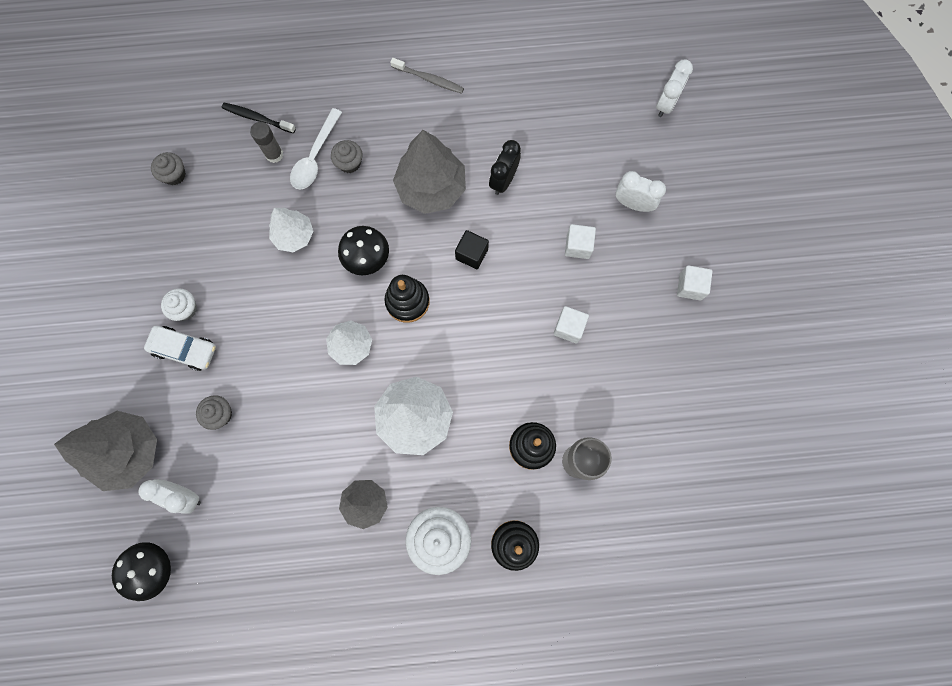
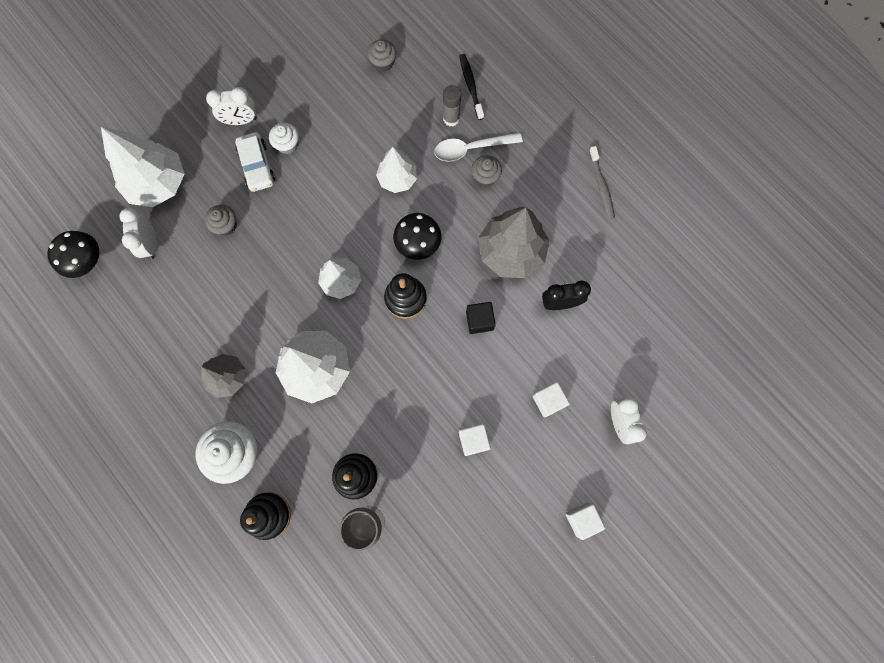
camera: 55 degrees right, 0 degrees up
(128, 452) = (158, 183): grey tree -> white tree
(666, 104) = (731, 390): white clock -> white clock (241, 120)

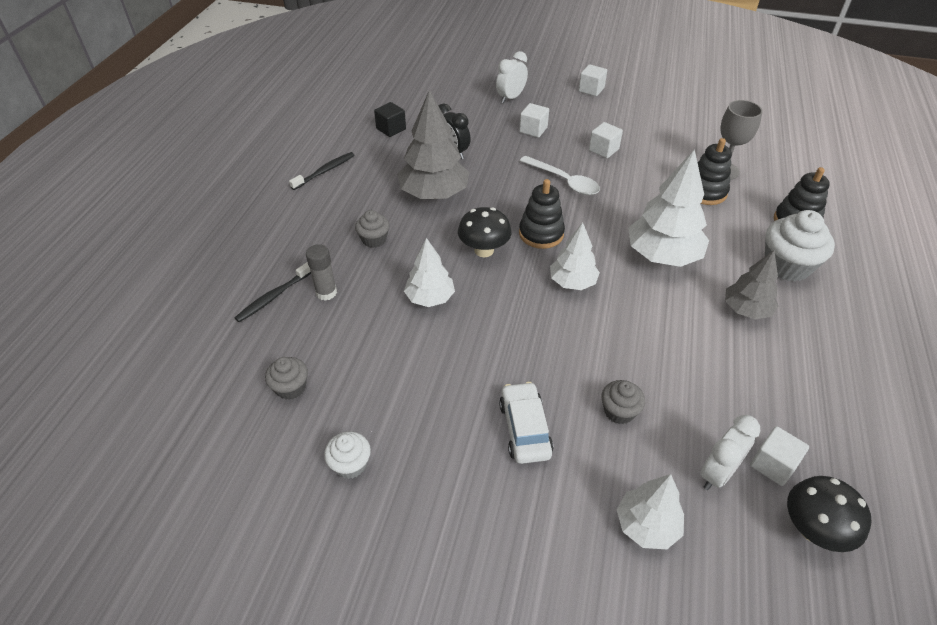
camera: 125 degrees left, 30 degrees down
(130, 278) = (773, 465): none -> white cube
(158, 183) = (647, 525): white tree -> white tree, size x0.60
(241, 120) = (482, 489): white clock -> none
(257, 166) = (524, 429): white car -> white car turned 45 degrees counterclockwise
(287, 144) = (472, 416): white cupcake -> white cupcake (350, 464)
(471, 148) = (350, 262): white spoon -> white spoon (564, 181)
(479, 320) = (512, 185): black cube -> black cube (391, 129)
(601, 186) = (325, 171): grey toothbrush -> black toothbrush

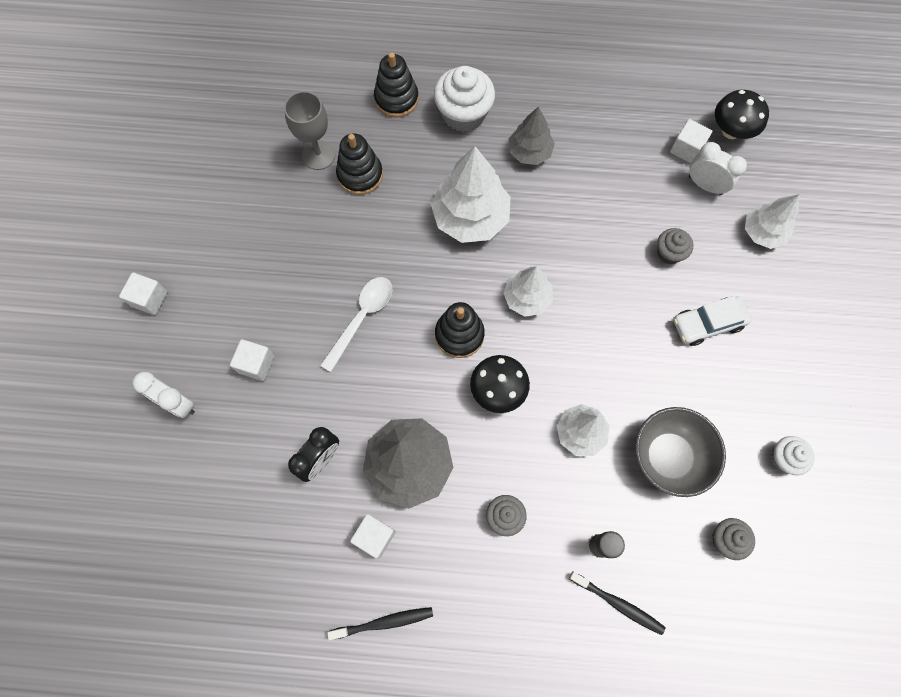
camera: 100 degrees left, 25 degrees up
(325, 171) = (384, 622): black toothbrush -> black toothbrush turned 135 degrees clockwise
(387, 359) = (668, 457): none -> grey bowl
(391, 129) = (273, 556): black cube -> none
(603, 150) = (292, 278): white cube -> white cube (375, 536)

